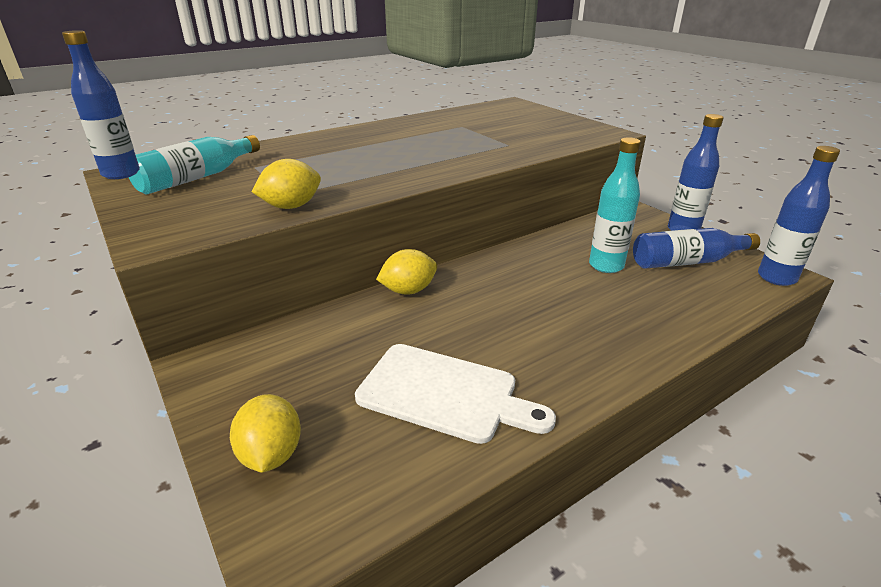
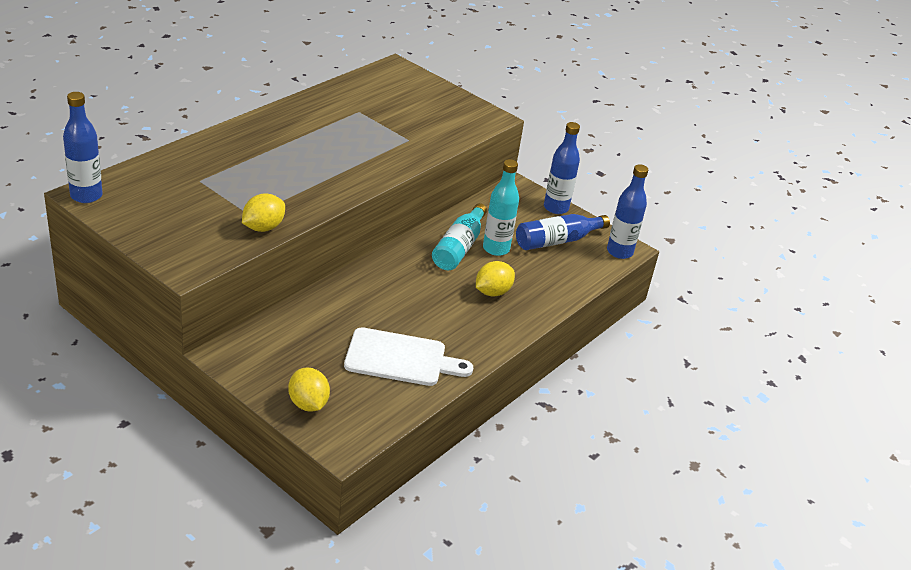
camera: 20 degrees left, 5 degrees up
(197, 178) = (160, 197): turquoise bottle -> turquoise bottle (459, 247)
(408, 290) = (348, 283): yellow lemon -> yellow lemon (492, 292)

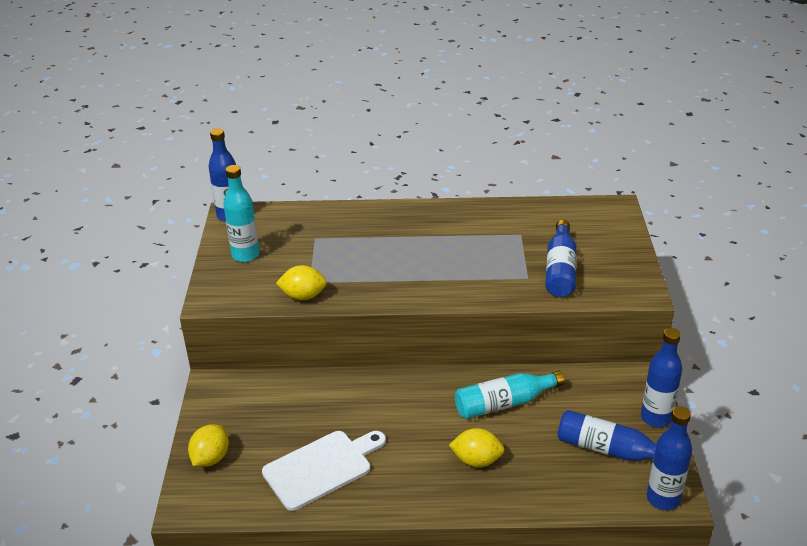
camera: 55 degrees right, 0 degrees up
(400, 358) = (321, 468): white cutting board -> white cutting board turned 90 degrees counterclockwise
(422, 125) = (560, 270): none -> blue bottle
(496, 249) = (537, 423): turquoise bottle -> turquoise bottle (245, 255)

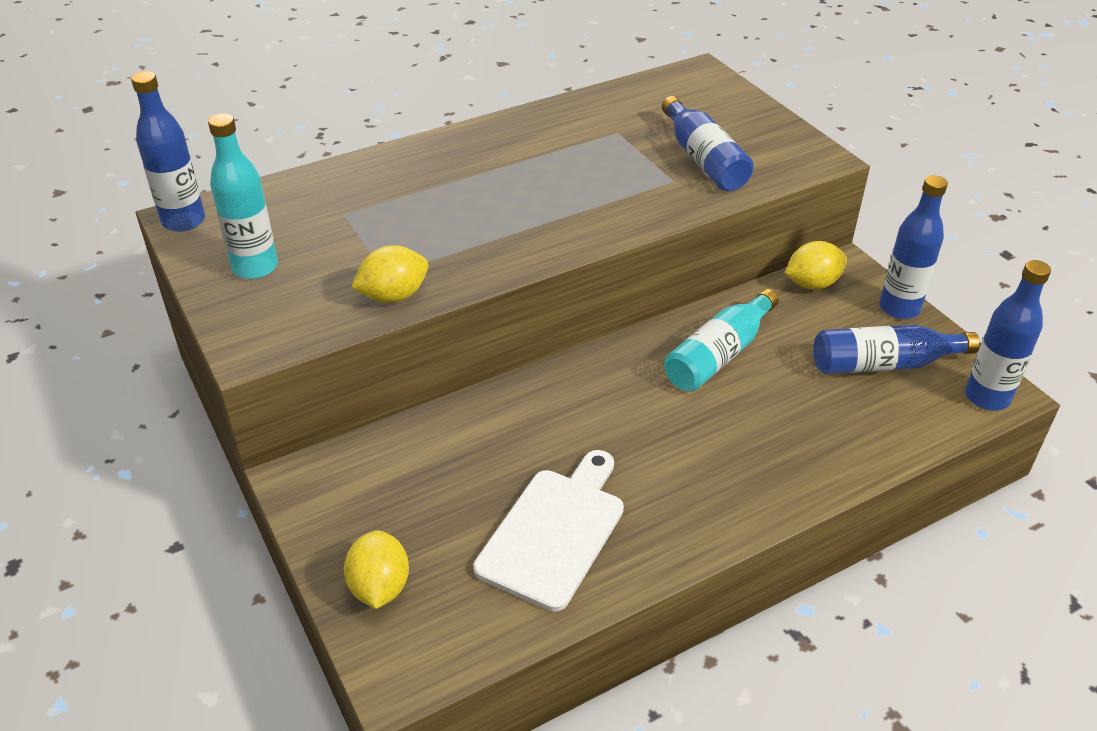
camera: 30 degrees left, 5 degrees up
(476, 460) = (746, 438): yellow lemon -> yellow lemon (812, 284)

